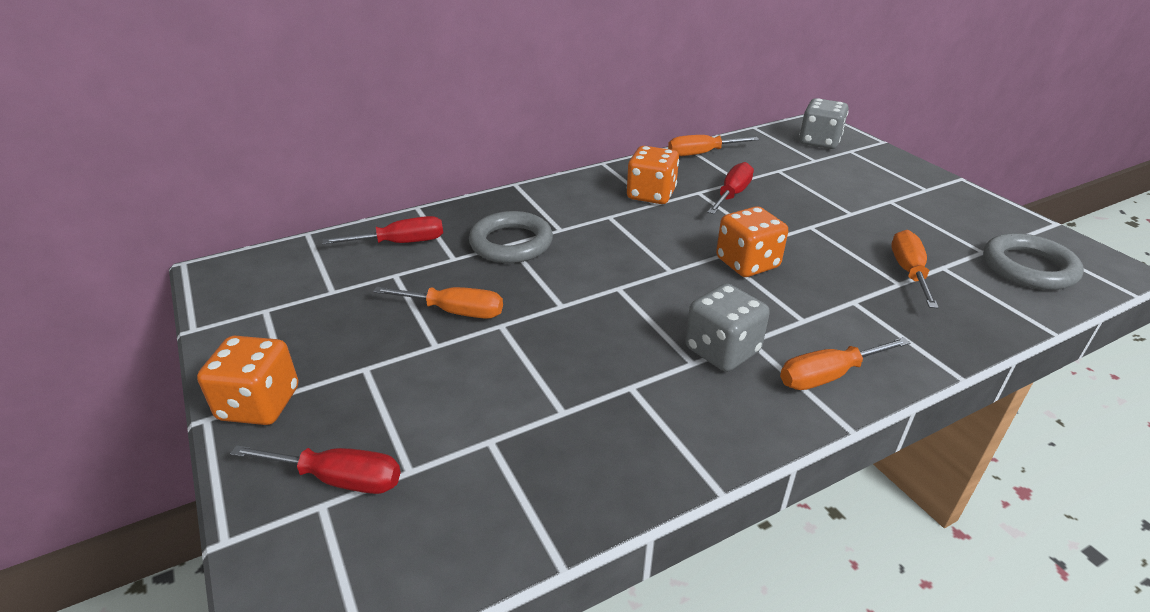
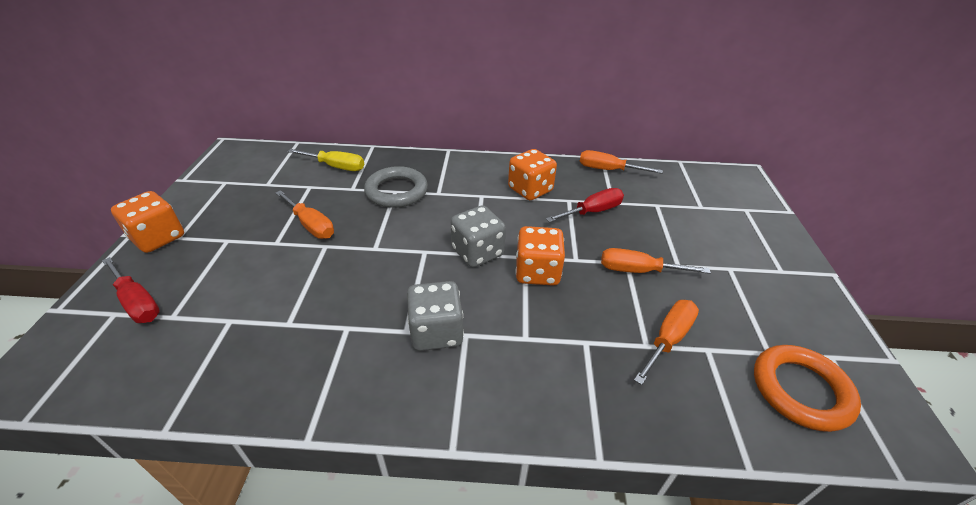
camera: 30 degrees right, 5 degrees up
(401, 243) = (336, 167): red screwdriver -> yellow screwdriver
(819, 142) = (725, 192): grey dice -> grey dice (477, 252)
(828, 376) = (488, 393): orange screwdriver -> orange screwdriver (638, 270)
(1028, 268) = (800, 390): grey ring -> orange ring

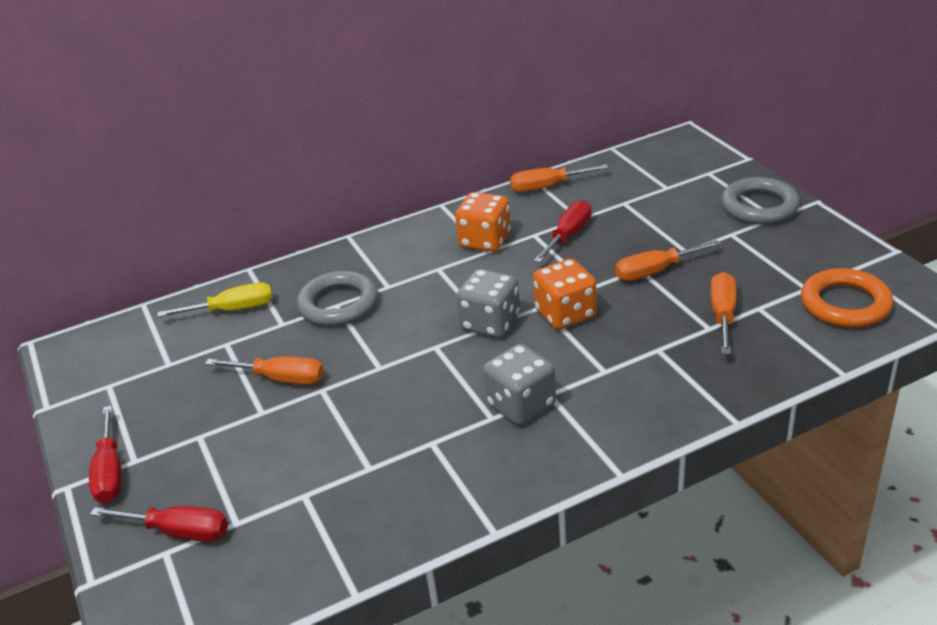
camera: 25 degrees left, 5 degrees down
(158, 238) = (110, 472): orange dice -> red screwdriver
(772, 255) = (759, 206): none -> grey ring

